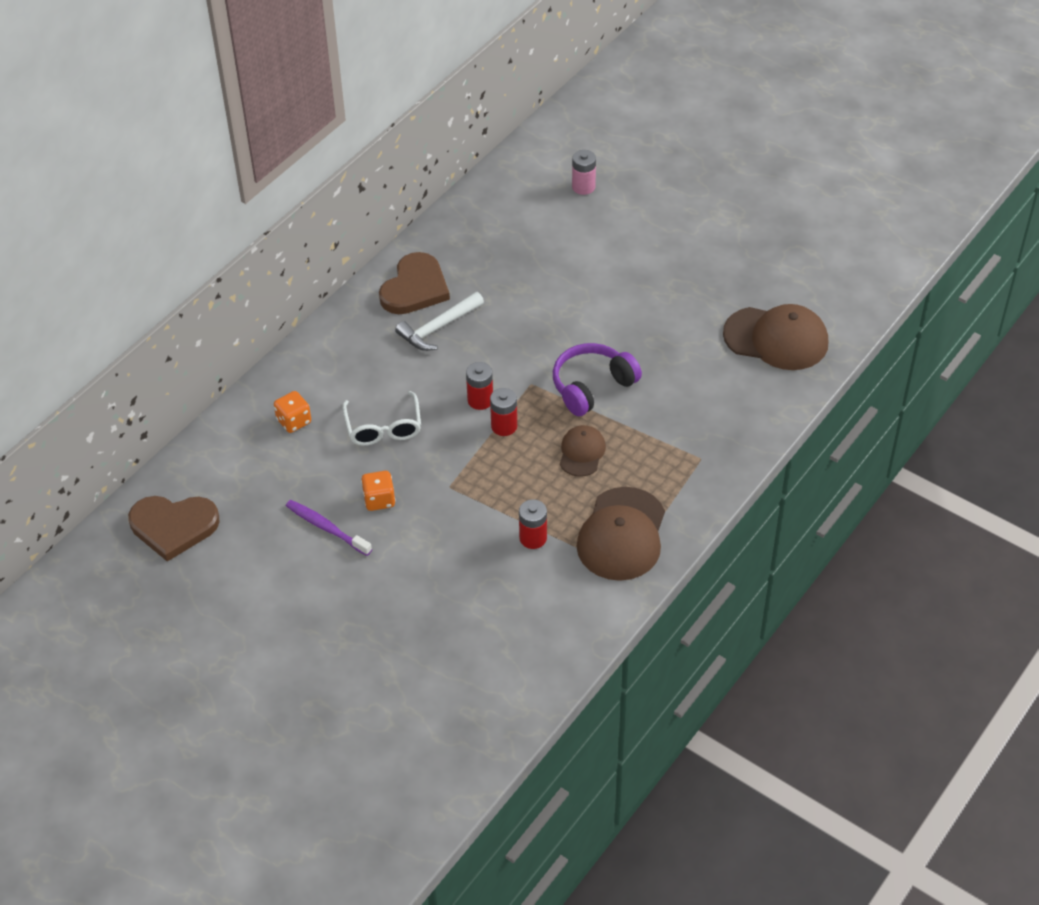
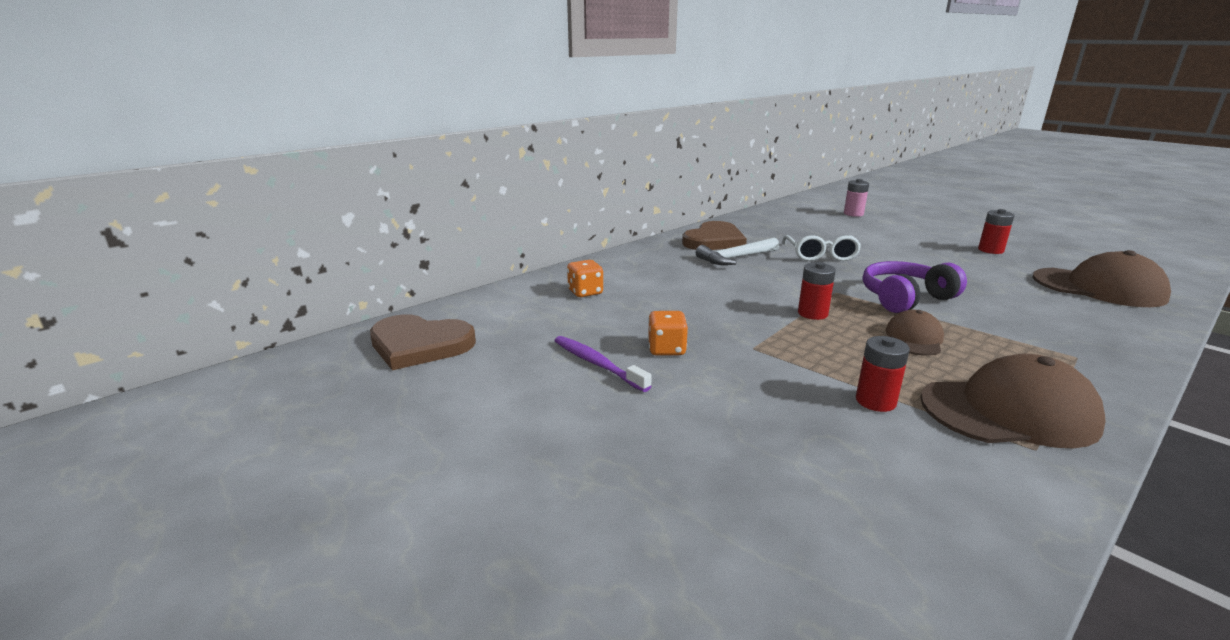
camera: 10 degrees right, 25 degrees down
(383, 427) = (678, 303): white glasses -> white glasses (820, 255)
(480, 400) = (782, 296): red battery -> red battery (990, 250)
(622, 534) = (1009, 412): brown cap -> brown cap turned 120 degrees counterclockwise

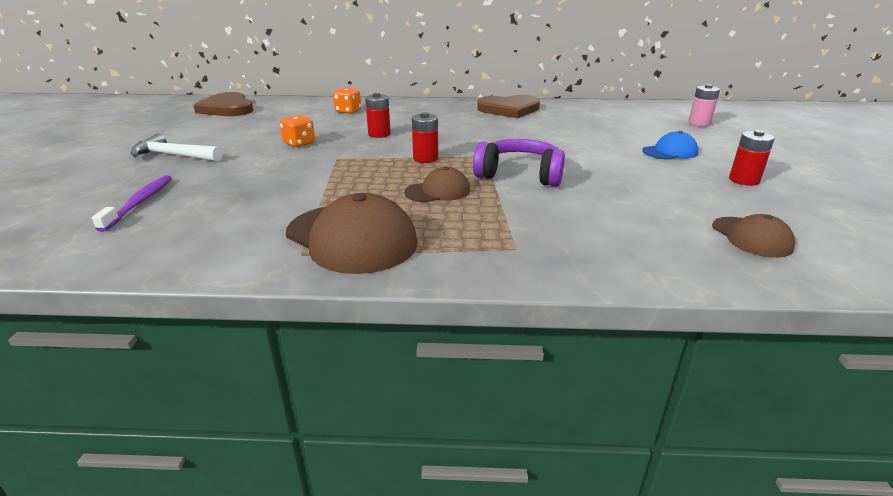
camera: 45 degrees right, 5 degrees up
(597, 364) = (256, 137): purple toothbrush -> purple toothbrush (140, 202)
(735, 258) = (487, 121): white hammer -> white hammer (174, 156)
(820, 255) = (556, 136): white glasses -> none
(875, 401) = (306, 200): red battery -> red battery (379, 134)
(908, 243) = (670, 152): none -> blue cap
(1098, 288) = (751, 237): brown cap -> brown cap, size x0.55

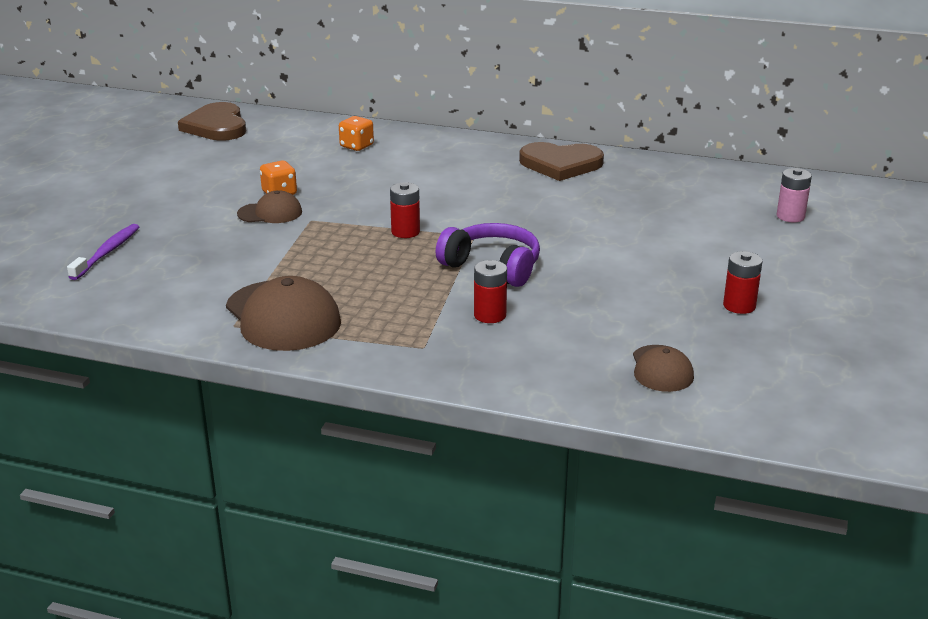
camera: 15 degrees right, 0 degrees up
(174, 156) = (145, 196): white hammer -> none
(379, 134) = (374, 189): red battery -> red battery (490, 315)
(438, 191) = (392, 276): brown cap -> brown cap (270, 213)
(670, 152) = (698, 257): blue cap -> none

